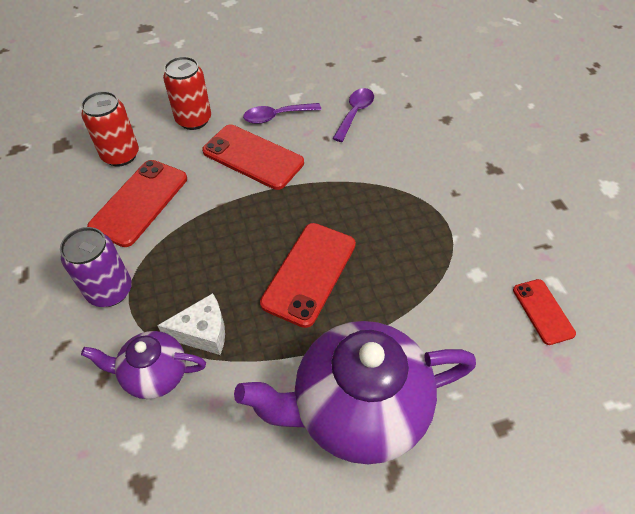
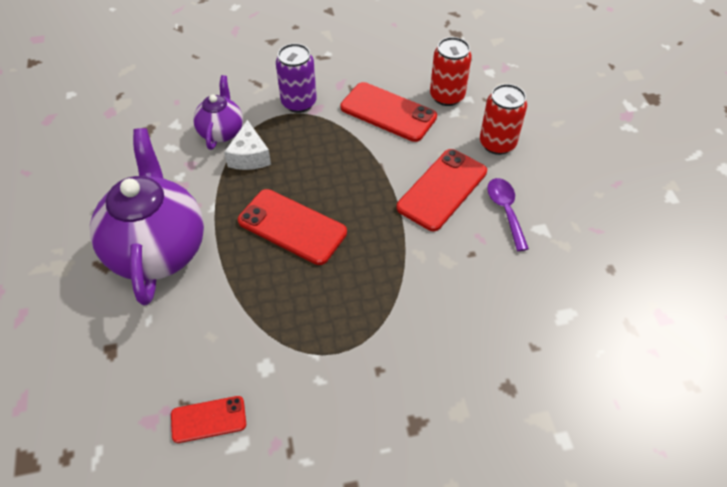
camera: 95 degrees right, 0 degrees up
(355, 113) = (514, 285): purple spoon -> none

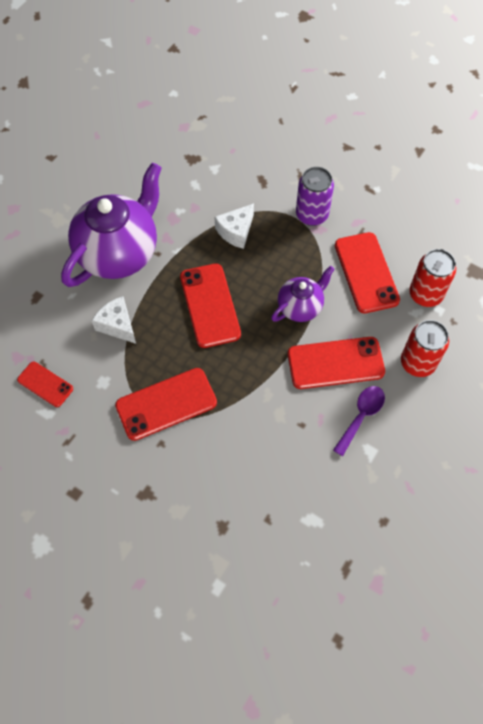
camera: 45 degrees right, 10 degrees up
(221, 131) = (237, 197): purple teapot -> purple teapot (300, 307)
(225, 308) = (117, 325): none -> white cheese
(345, 334) = (166, 404): none -> red phone

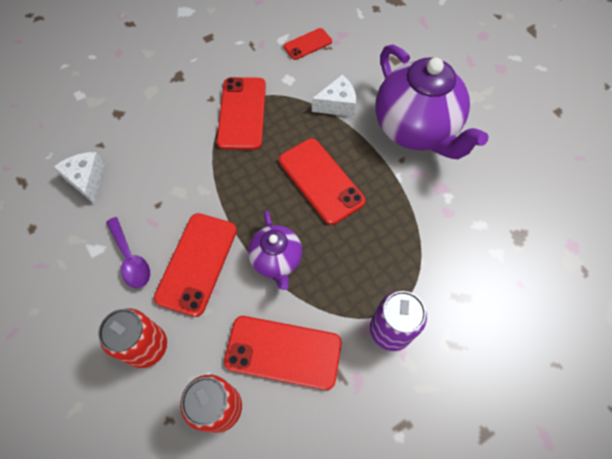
camera: 115 degrees right, 0 degrees up
(210, 305) = (321, 181): red phone -> red phone turned 45 degrees clockwise
(236, 231) = (399, 239): white cheese -> white cheese (87, 180)

